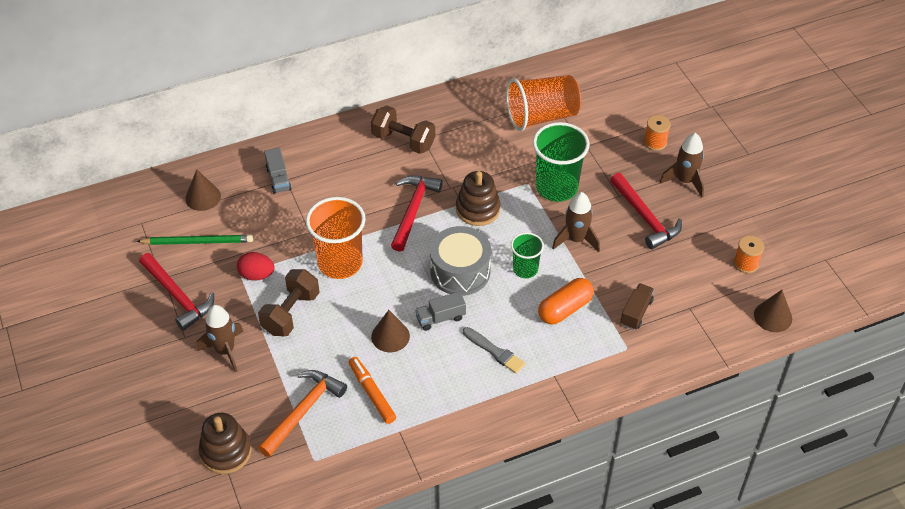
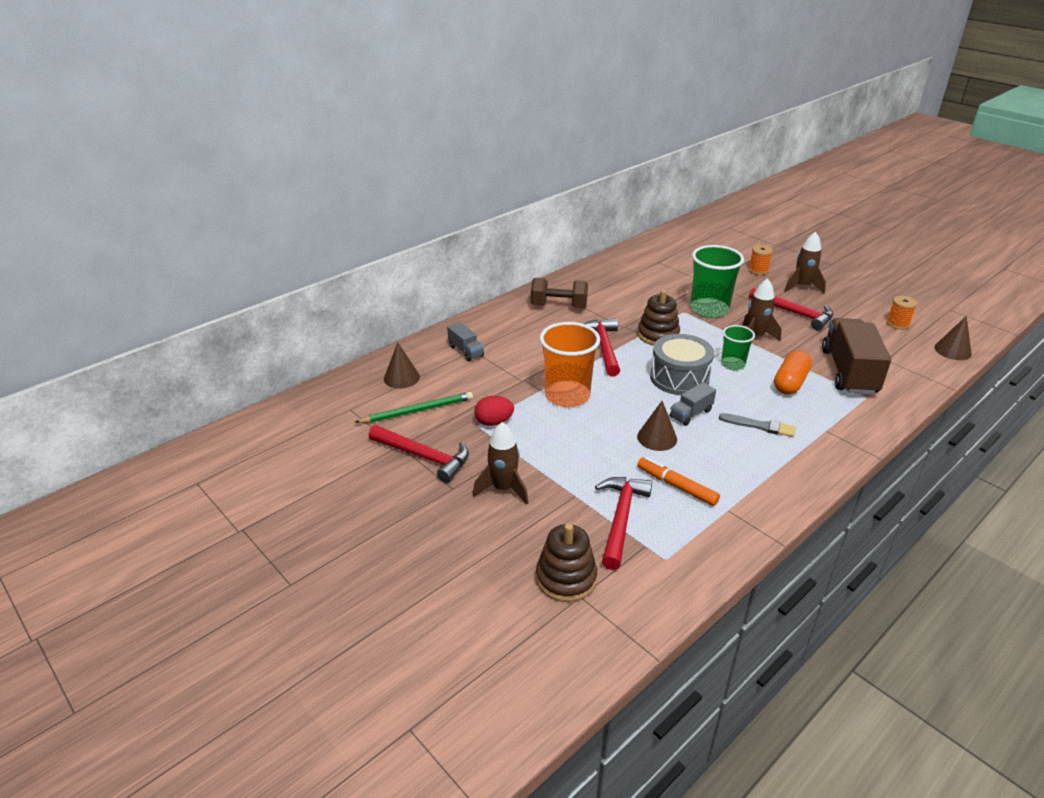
camera: 20 degrees left, 15 degrees down
(291, 313) = (548, 443): brown dumbbell -> none
(303, 411) = (620, 519): orange hammer -> red hammer
(541, 116) = (658, 272): orange cup -> none
(636, 312) = (849, 372): brown truck -> brown truck, size x2.11

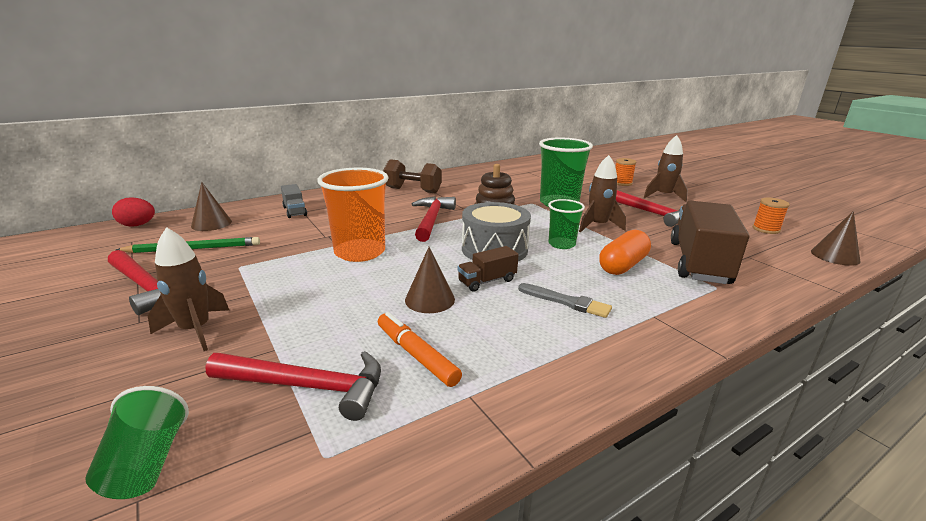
camera: 10 degrees right, 10 degrees down
(494, 422) = (259, 266): red egg -> red egg (137, 225)
(566, 578) = (147, 464): brown stacking toy -> green cup
(620, 519) = (307, 386): red hammer -> red hammer turned 75 degrees clockwise
(691, 414) = (487, 281): grey truck -> brown truck

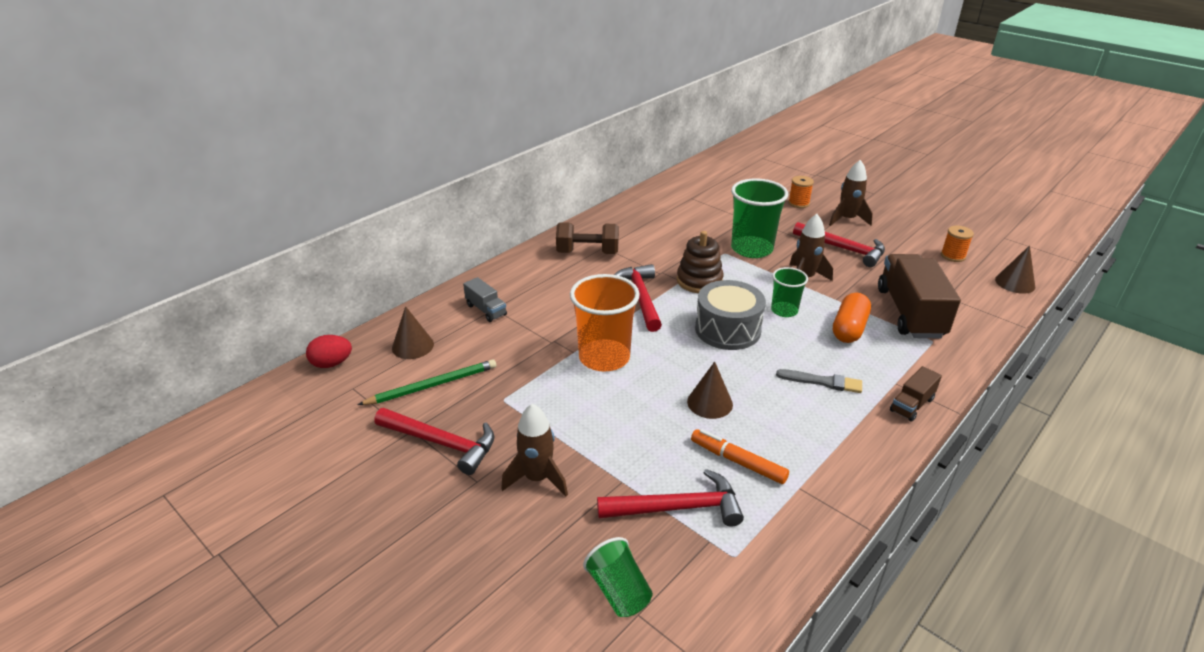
camera: 15 degrees left, 10 degrees up
(487, 281) = (745, 371): brown truck -> brown truck (912, 405)

